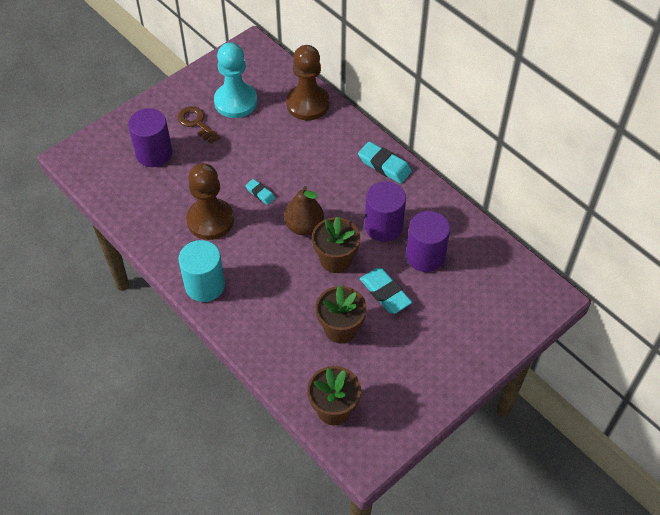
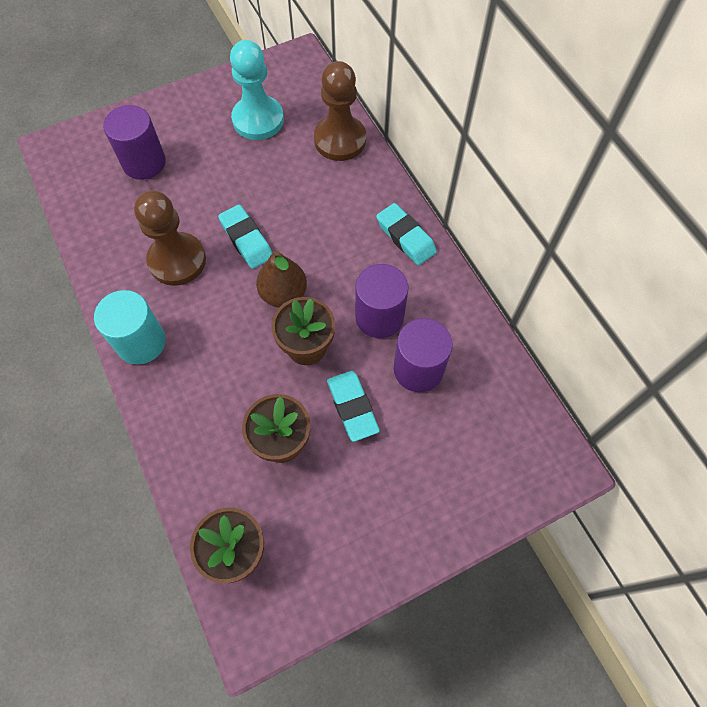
camera: 15 degrees right, 10 degrees up
(196, 123) = (205, 136): brown key -> none
(260, 193) = (246, 240): turquoise eraser -> turquoise eraser, size x1.76

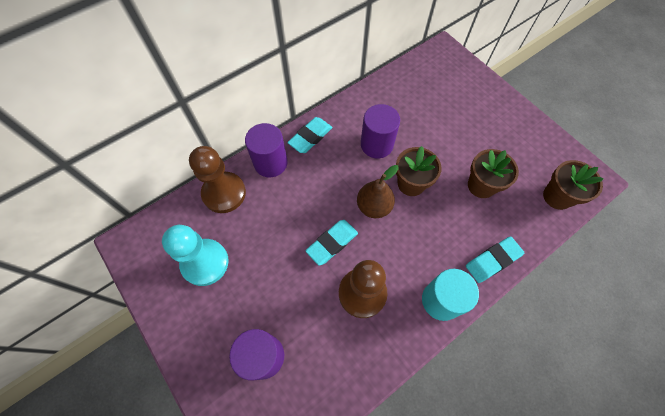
camera: 100 degrees left, 0 degrees up
(352, 407) = (444, 150): turquoise eraser -> turquoise eraser (492, 261)
(418, 369) = (407, 119): purple cylinder -> purple cylinder (270, 163)

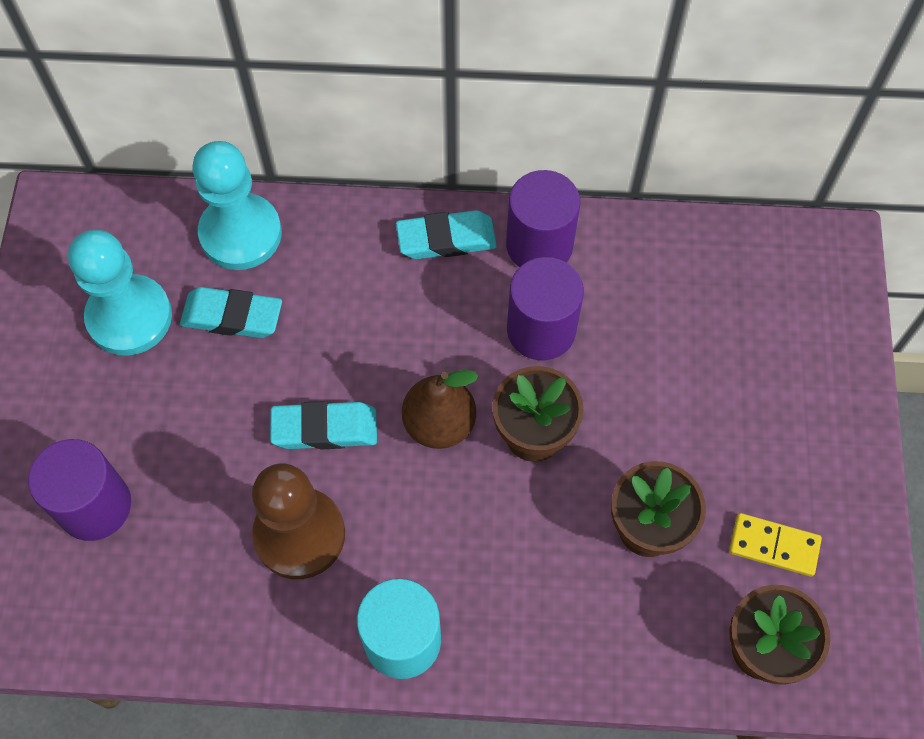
camera: 40 degrees right, 0 degrees up
(224, 193) = (240, 234): brown pawn -> turquoise pawn
(270, 163) = (348, 236): purple cylinder -> purple cylinder (539, 245)
(492, 261) = (541, 652): turquoise eraser -> turquoise eraser (232, 317)
(525, 159) = (774, 546): none -> yellow domino

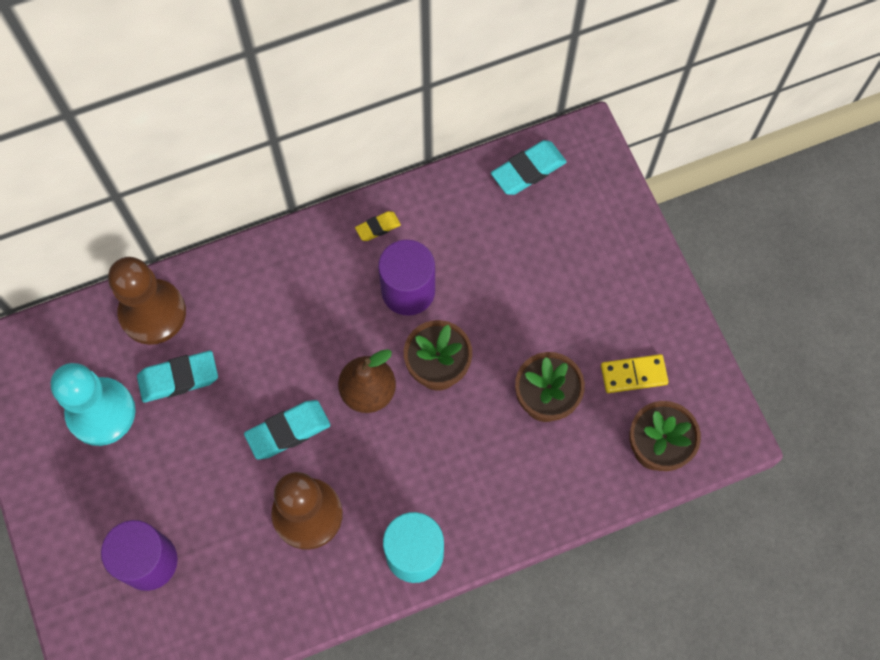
camera: 25 degrees left, 5 degrees up
(240, 234) = (153, 313): turquoise pawn -> brown pawn
(446, 239) = (308, 252): turquoise eraser -> turquoise eraser (528, 170)
(539, 245) = (378, 227): purple cylinder -> yellow eraser

